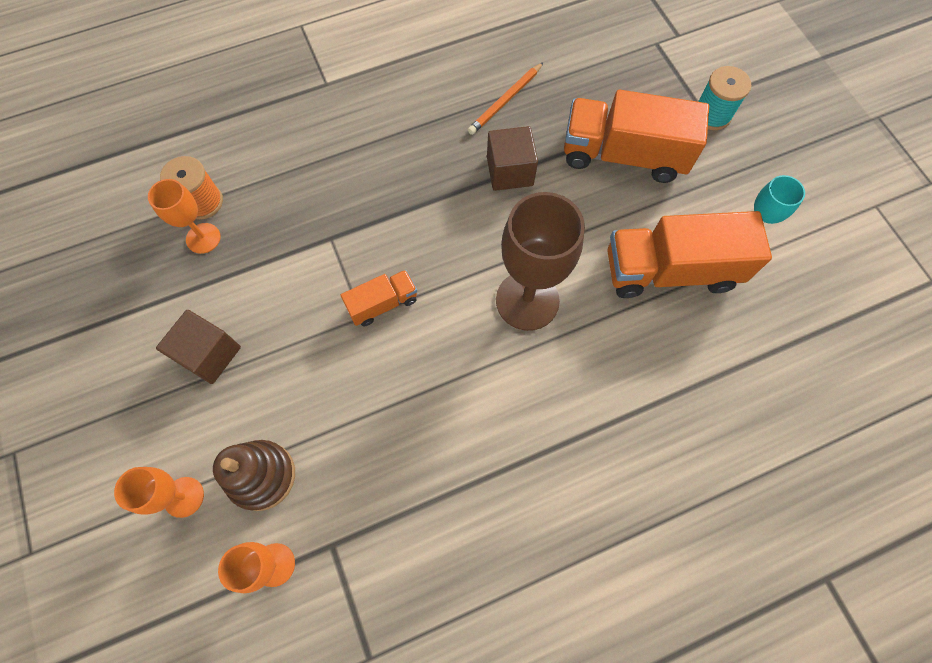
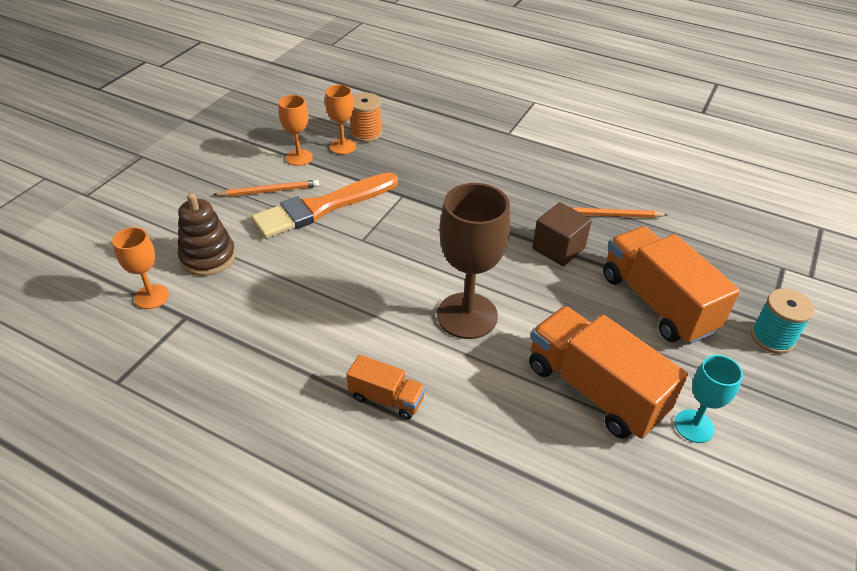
camera: 50 degrees right, 25 degrees down
(184, 497) = (167, 232): orange goblet -> orange goblet (299, 157)
(209, 354) = (269, 191): brown cube -> orange pencil
(282, 321) = (322, 207): none -> orange brush
(383, 304) = (382, 244): orange truck -> orange truck (386, 398)

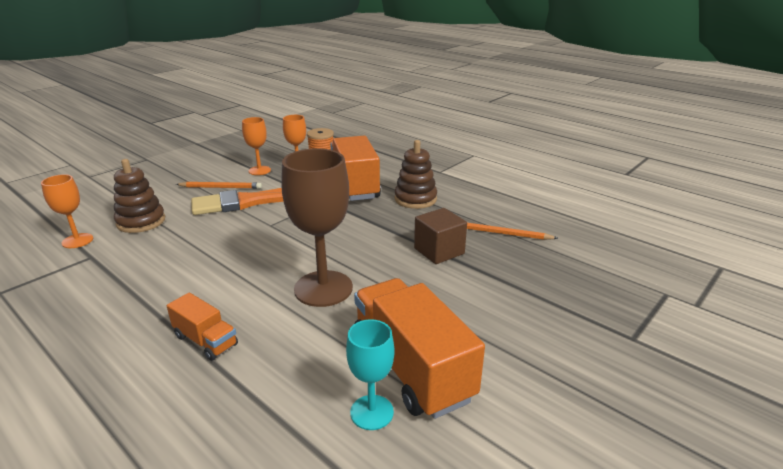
camera: 15 degrees right, 15 degrees down
(501, 179) = (415, 199): none -> brown stacking toy
(657, 303) = (515, 304): orange truck -> orange truck (354, 186)
(694, 426) = (505, 420): turquoise goblet -> turquoise goblet (372, 412)
(772, 338) = (632, 352): turquoise spool -> none

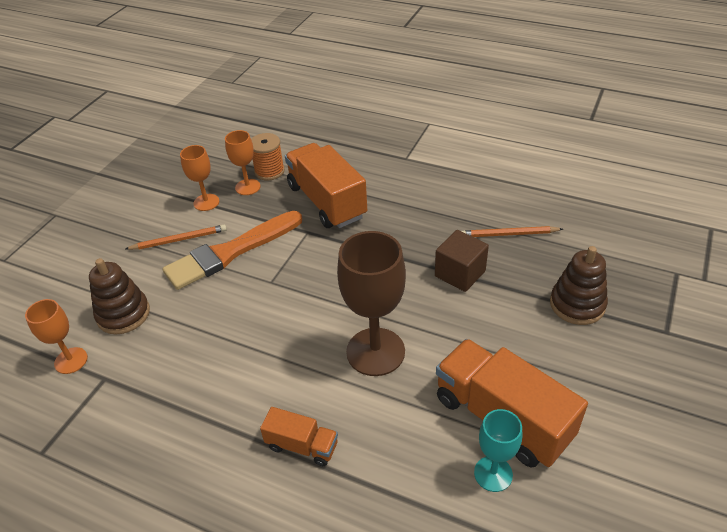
camera: 15 degrees left, 15 degrees up
(415, 199) = (401, 206): brown stacking toy -> brown stacking toy (577, 304)

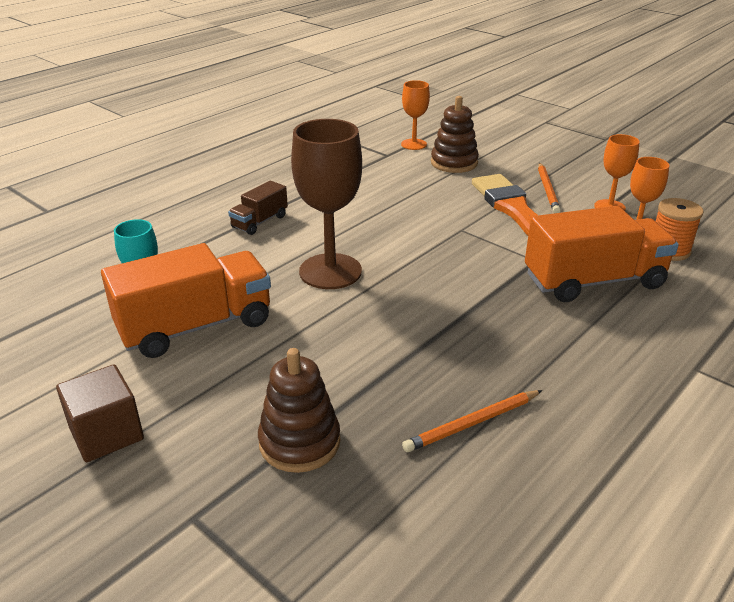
camera: 105 degrees right, 10 degrees down
(302, 446) = (259, 222): orange truck -> brown truck
(460, 273) = (412, 354): brown cube -> brown cube (106, 433)
(508, 234) = (472, 423): orange pencil -> orange pencil turned 135 degrees counterclockwise

